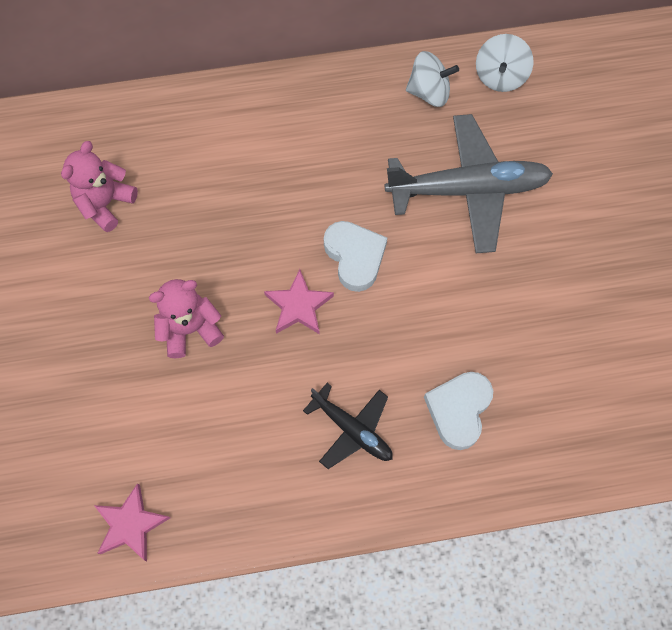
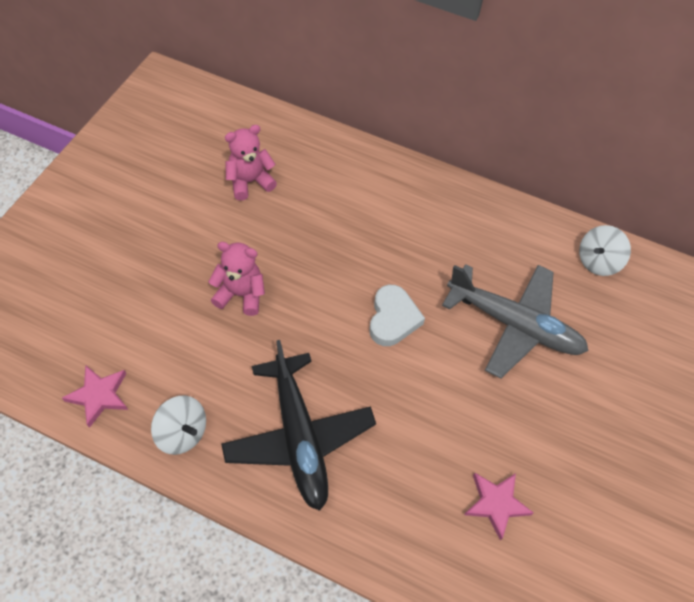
camera: 30 degrees right, 10 degrees down
(298, 306) = (327, 326): pink star -> pink star (496, 504)
(352, 430) = (299, 437): black plane -> black plane, size x1.80
(429, 92) = (533, 241): white spinning top -> white spinning top (182, 433)
(459, 410) = (389, 477): white heart -> none

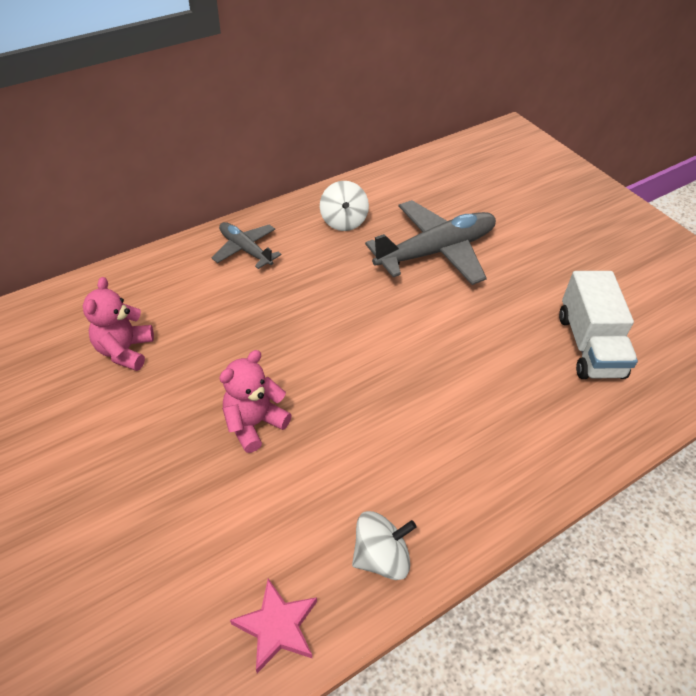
camera: 55 degrees left, 10 degrees down
(299, 437) = (449, 452): black plane -> none
(393, 319) = (373, 322): white heart -> none
(400, 191) = (245, 249): none -> grey plane
(496, 504) = (589, 346): pink star -> white truck
(597, 261) = (415, 179): white spinning top -> white spinning top (343, 221)

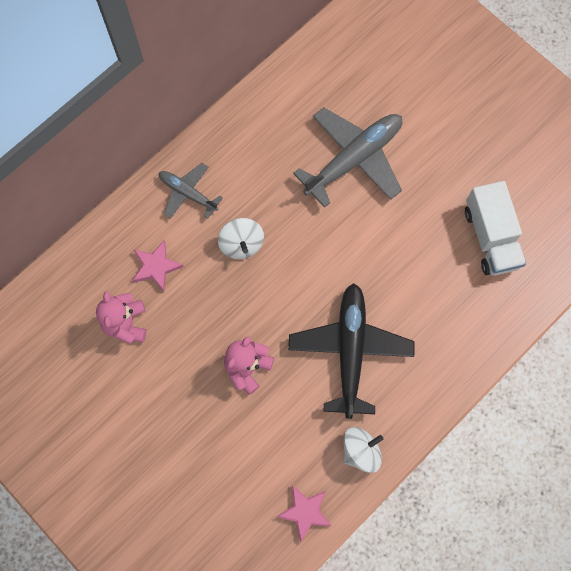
camera: 10 degrees left, 25 degrees up
(184, 305) = (156, 267): none -> pink star
(343, 221) = (265, 139): white spinning top -> white spinning top (241, 244)
(393, 429) = (350, 350): none -> black plane

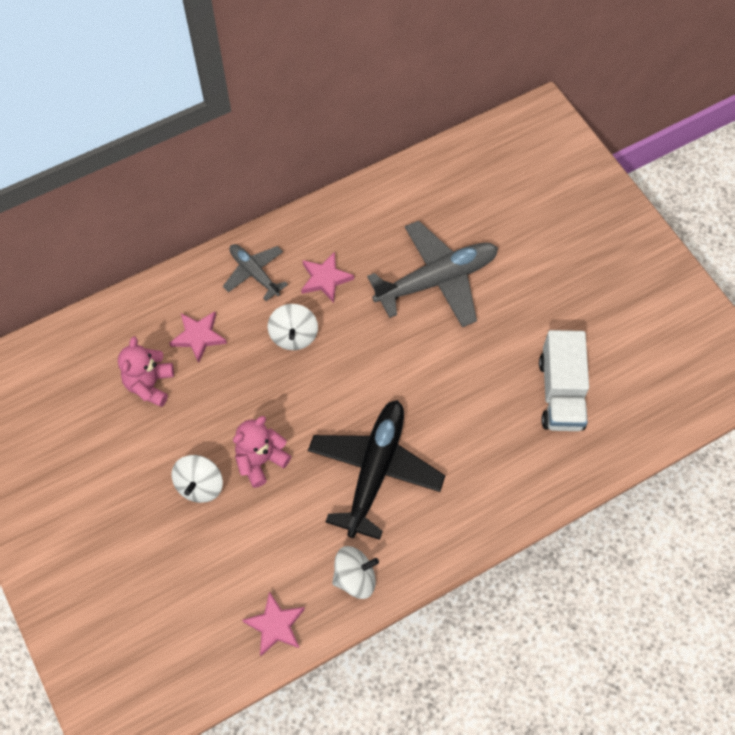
camera: 15 degrees right, 10 degrees down
(200, 405) = (200, 485): none -> white spinning top
(253, 183) = (325, 279): none -> pink star

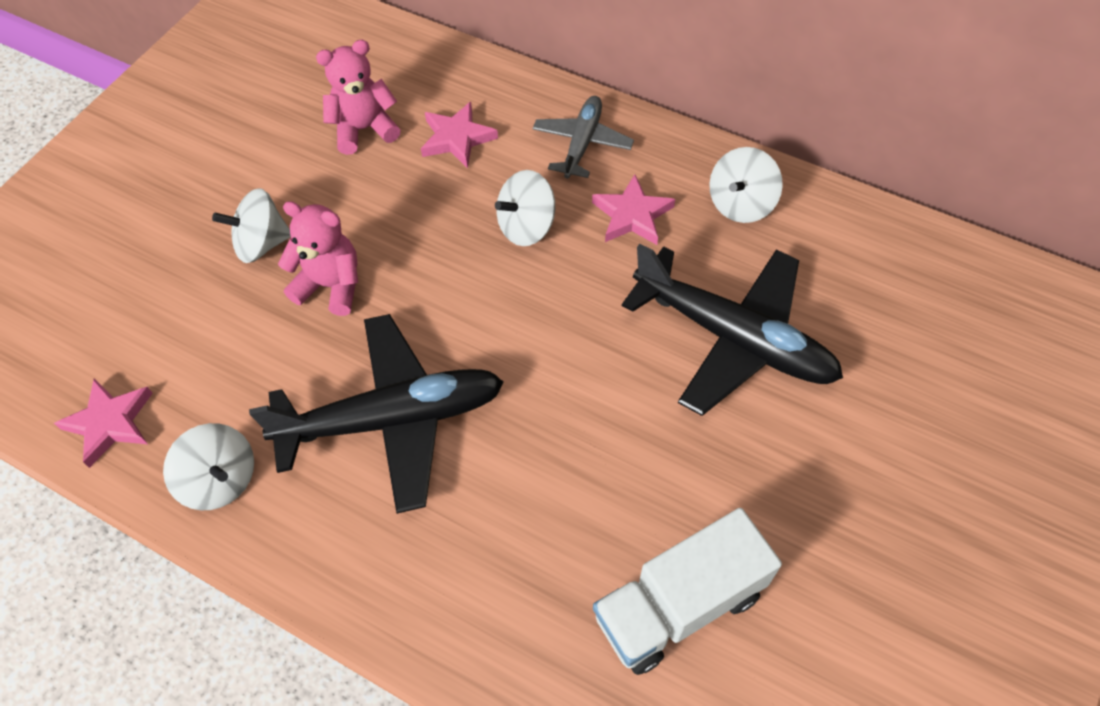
camera: 60 degrees right, 5 degrees down
(356, 223) = (740, 204): none -> white spinning top
(437, 280) = (734, 338): grey plane -> black plane

